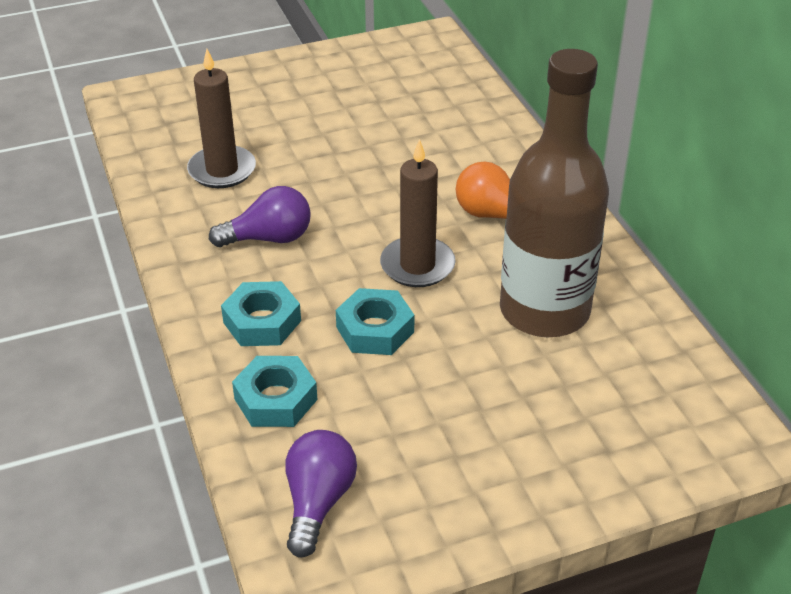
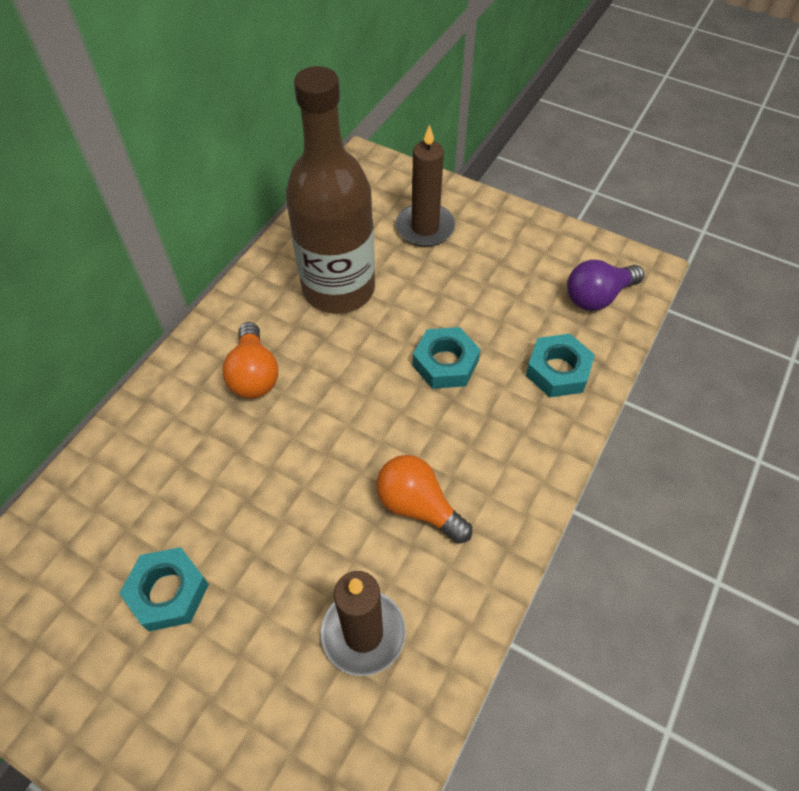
camera: 130 degrees left, 15 degrees up
(262, 322) = (506, 433): turquoise nut -> turquoise nut (168, 592)
(269, 238) = (418, 506): purple light bulb -> orange light bulb
(417, 265) = (357, 383): brown candle -> brown candle (425, 228)

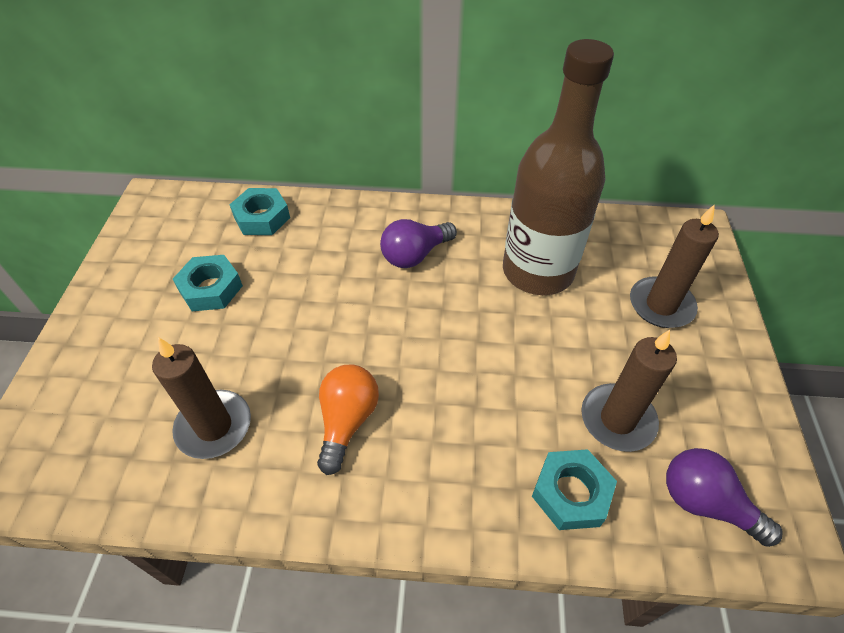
camera: 65 degrees right, 5 degrees down
(254, 374) = (415, 255): orange light bulb -> purple light bulb
(445, 363) = (512, 384): turquoise nut -> turquoise nut (262, 217)
(512, 311) = (617, 419): none -> brown candle

